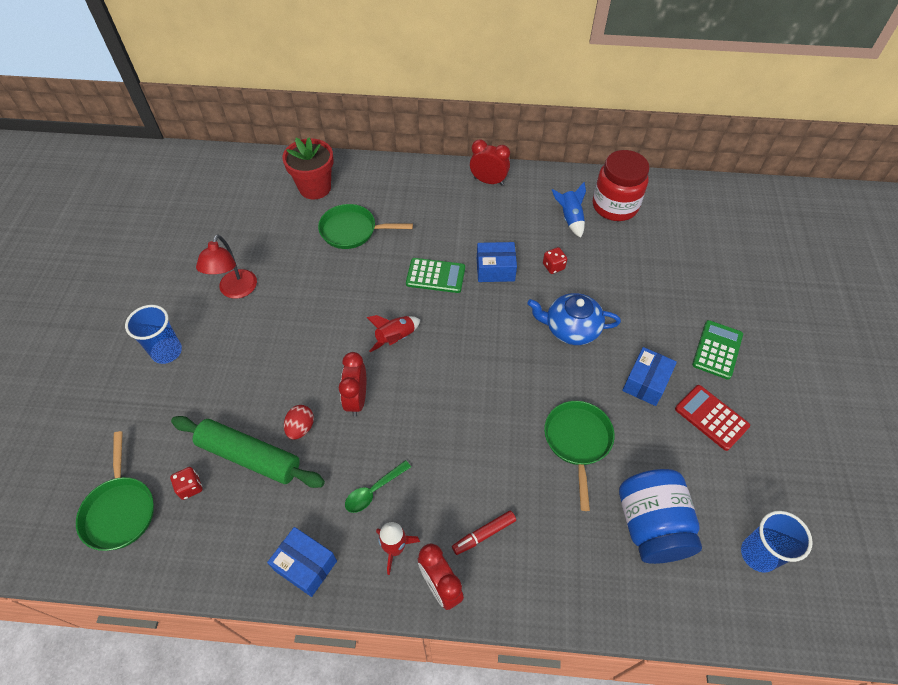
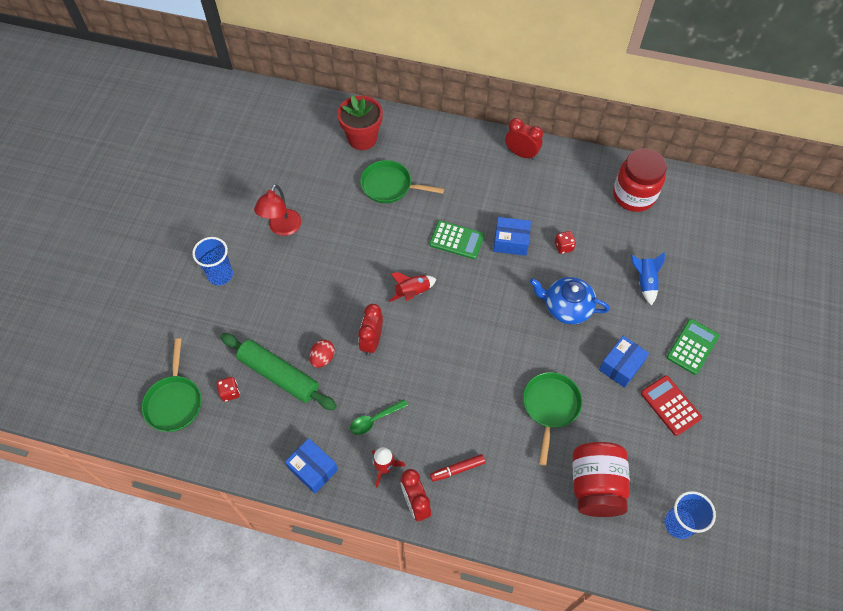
camera: 10 degrees right, 5 degrees up
(570, 218) = (589, 202): blue rocket -> blue rocket (644, 282)
(651, 525) = (595, 486): blue jar -> red jar

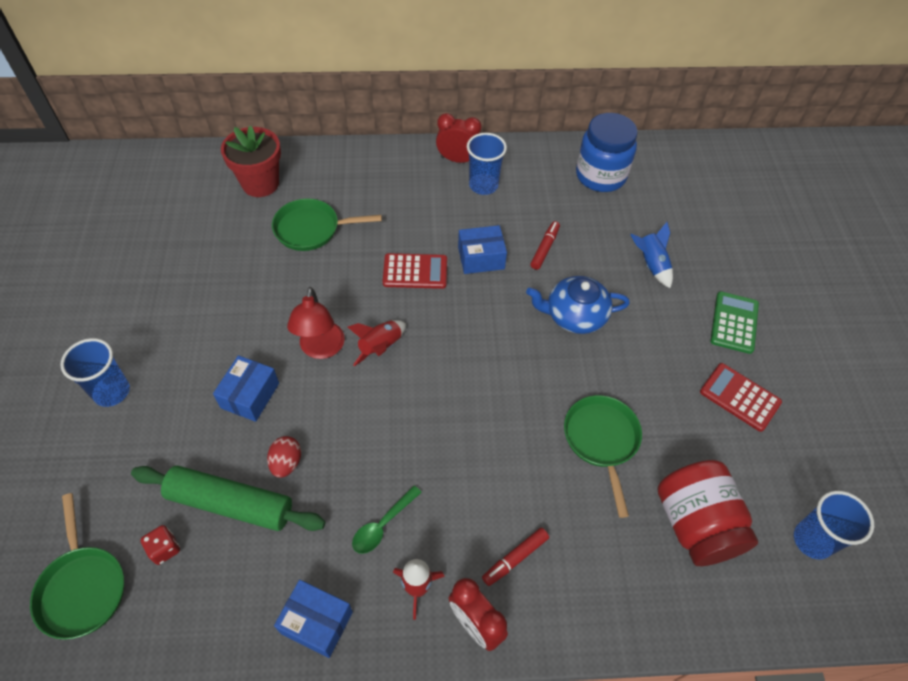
camera: 20 degrees left, 5 degrees down
(282, 228) = (184, 311): red lamp -> red lamp (321, 349)
(372, 341) = (347, 422): red clock -> none
(456, 240) = (415, 271): green calculator -> red calculator
(534, 181) = (483, 185): none -> blue cup
(563, 247) = (544, 248): red dice -> red marker
(621, 366) = (664, 367): blue box -> blue box (250, 395)
(633, 195) = (600, 176): red jar -> blue jar

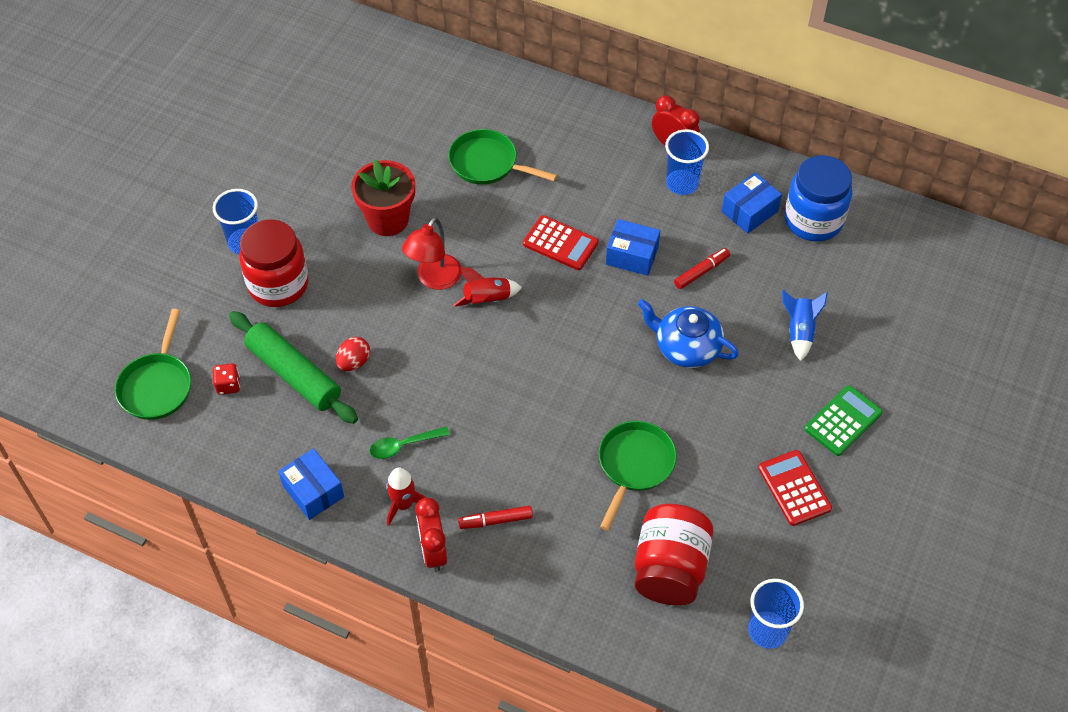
camera: 30 degrees right, 0 degrees up
(168, 419) = (278, 284): none -> red jar
(250, 395) = (353, 294): blue box -> blue box (749, 211)
(260, 183) = (465, 99): red flower pot -> red flower pot (388, 219)

